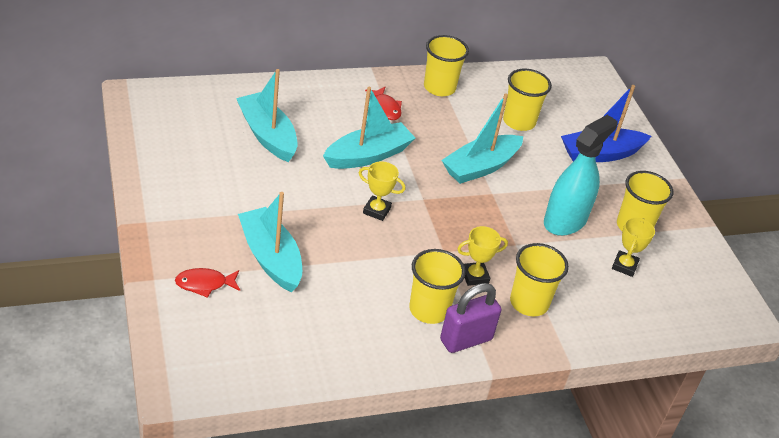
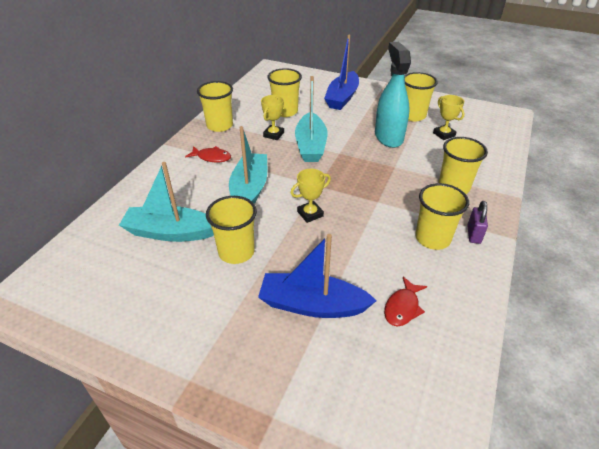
camera: 45 degrees left, 0 degrees up
(204, 284) = (310, 374): red fish -> red fish (402, 307)
(271, 258) = (312, 305): turquoise boat -> blue boat
(284, 185) = (236, 252): none -> yellow cup
(466, 339) = (473, 234): purple padlock -> purple padlock, size x0.61
(474, 276) = (412, 199): yellow trophy -> yellow trophy (273, 134)

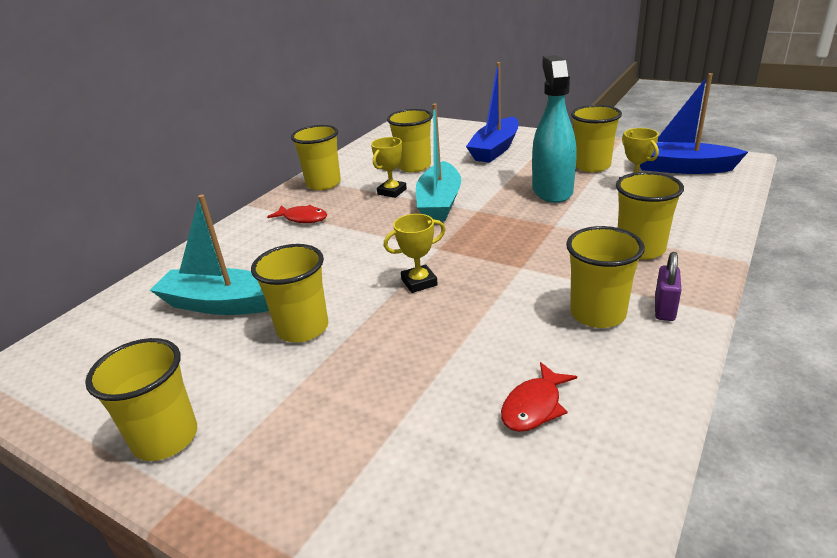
camera: 10 degrees right, 10 degrees down
(163, 340) = (165, 438): none -> yellow cup
(249, 189) = (342, 254): turquoise boat -> none
(312, 305) = (394, 399): blue boat -> blue boat (681, 168)

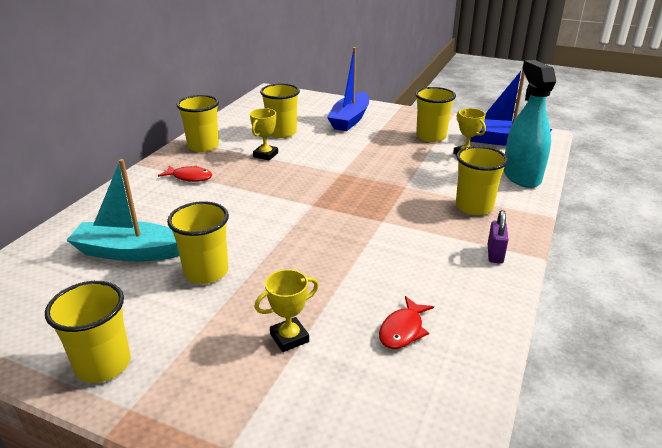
camera: 10 degrees left, 0 degrees up
(419, 282) = (300, 233): yellow trophy -> yellow trophy (289, 338)
(439, 203) = (308, 165): turquoise boat -> none
(552, 191) = (401, 157): turquoise spray bottle -> turquoise spray bottle (521, 176)
(597, 314) = (445, 258): yellow cup -> none

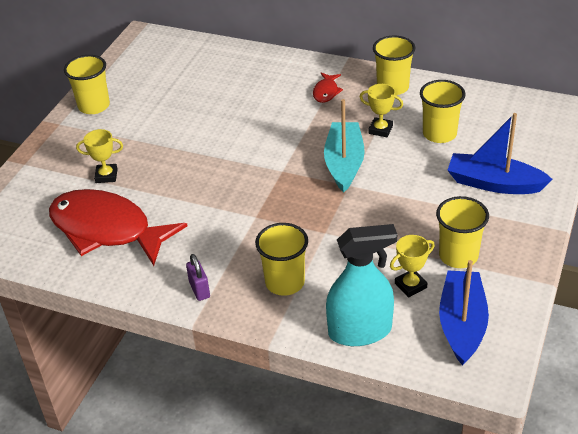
camera: 90 degrees right, 10 degrees up
(129, 252) = (207, 88): turquoise boat -> turquoise boat (344, 163)
(206, 272) = (181, 127): yellow cup -> none
(289, 338) = (106, 176): yellow trophy -> yellow trophy turned 60 degrees counterclockwise
(403, 330) = (107, 229): red fish -> red fish, size x2.48
(495, 254) = (199, 290): purple padlock -> purple padlock turned 60 degrees clockwise

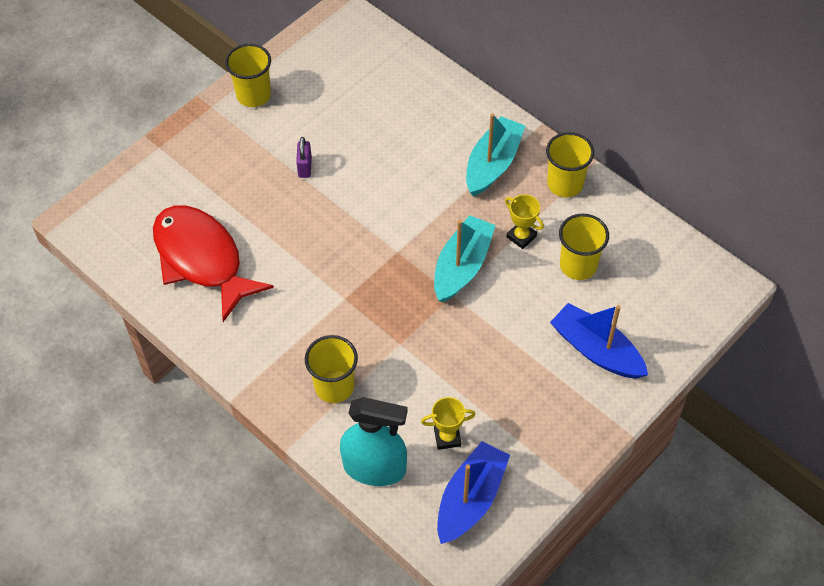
camera: 20 degrees right, 15 degrees up
(106, 176) = (228, 192): yellow trophy -> none
(199, 290) = (254, 363): purple padlock -> purple padlock (305, 167)
(326, 92) = (493, 164): red fish -> turquoise boat
(458, 256) = (511, 422): yellow cup -> none

